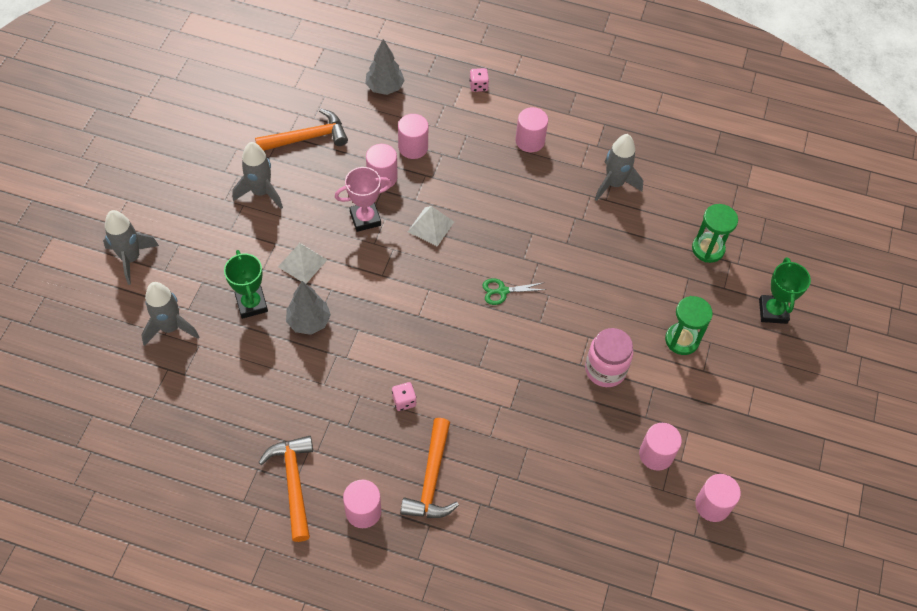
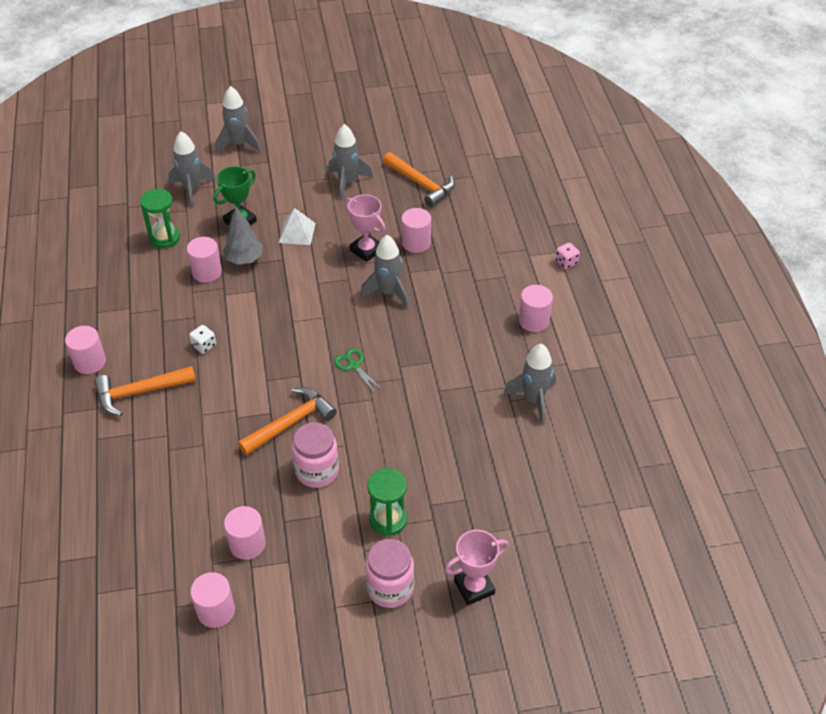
camera: 65 degrees right, 10 degrees down
(293, 483) = (94, 311): orange hammer -> orange hammer (290, 423)
(385, 88) = (511, 206): grey tree -> none
(404, 401) = (204, 345): pink dice -> white dice
(413, 147) = (462, 248): pink cylinder -> pink cylinder (207, 272)
(431, 226) = (388, 292): white pyramid -> grey rocket
(708, 249) = (512, 503): green hourglass -> green hourglass (164, 238)
(748, 368) = (390, 588): none -> pink jar
(773, 311) = (474, 587): green trophy -> pink trophy

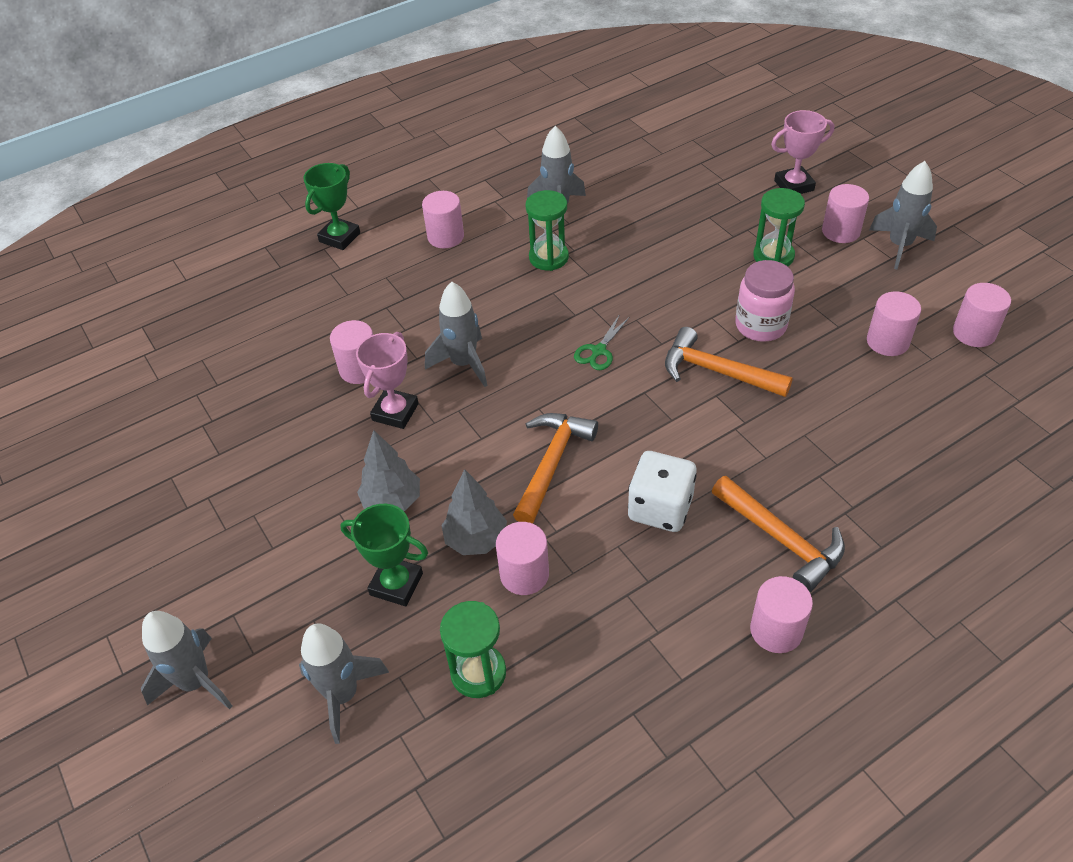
camera: 110 degrees left, 0 degrees up
(204, 345) = (660, 508): white dice -> white dice, size x1.95
(297, 233) = (392, 501): white pyramid -> grey tree
(347, 182) = (256, 487): grey rocket -> grey rocket (899, 246)
(390, 588) = (841, 231): pink jar -> pink cylinder
(421, 184) = (235, 404): orange hammer -> orange hammer (551, 464)
(473, 373) = (548, 257): none -> green hourglass
(474, 587) = (794, 185): pink trophy -> pink trophy turned 60 degrees counterclockwise
(566, 262) = (339, 237): pink dice -> green trophy

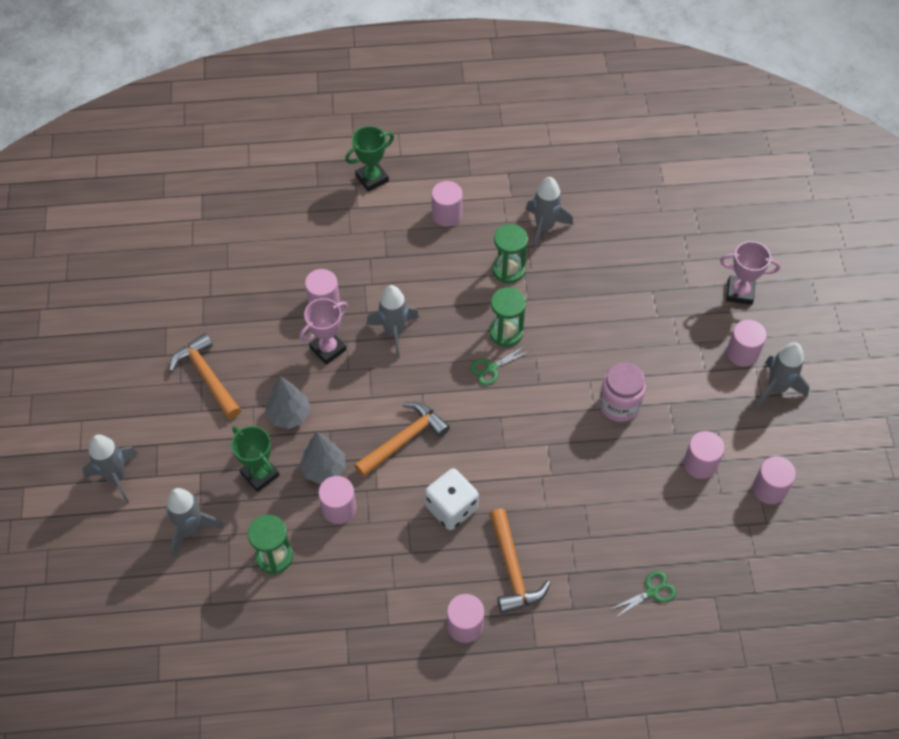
camera: 25 degrees right, 10 degrees up
(717, 371) = (561, 426): orange hammer -> orange hammer (207, 377)
(773, 256) = (673, 350): green hourglass -> green hourglass (506, 332)
(949, 485) = (652, 591): none -> green scissors

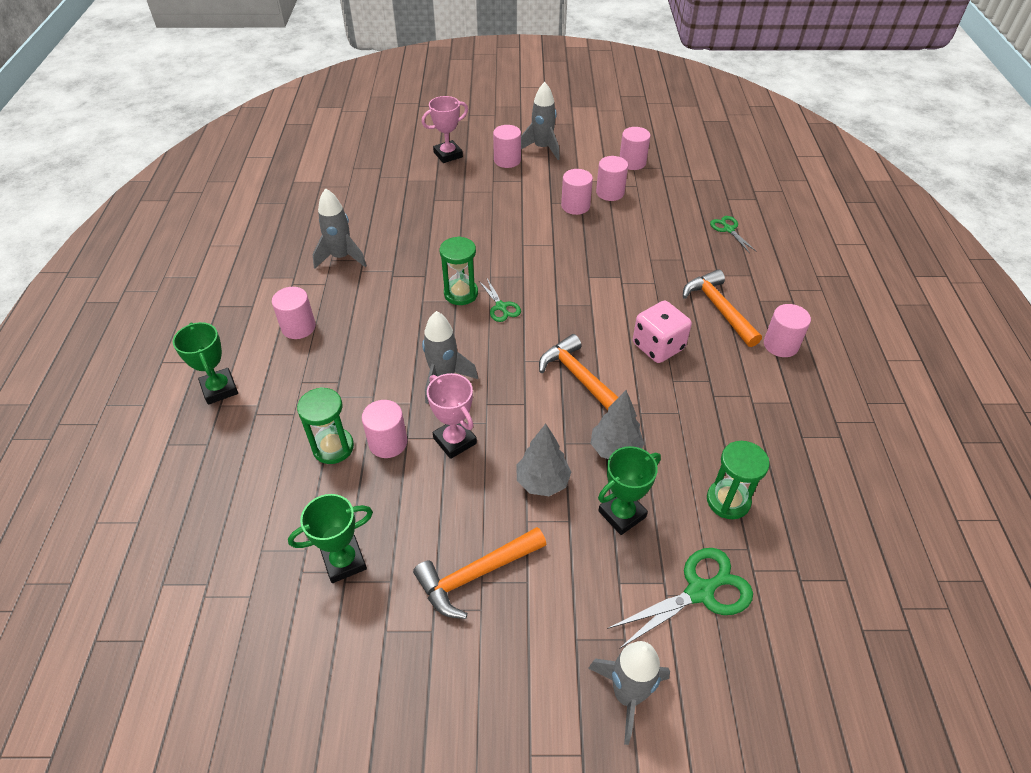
camera: 85 degrees left, 10 degrees down
(192, 529) = (700, 591): grey rocket -> green scissors
(218, 293) = (344, 561): none -> green trophy
(339, 508) = (663, 438): pink cylinder -> pink cylinder (575, 206)
(451, 508) = (658, 346): white dice -> pink dice
(508, 270) = (386, 286): green hourglass -> green hourglass (333, 447)
(512, 569) = (719, 309): orange hammer -> orange hammer turned 105 degrees counterclockwise
(619, 404) = (550, 229): pink jar -> none
(739, 292) = (448, 155): pink trophy -> pink trophy turned 45 degrees clockwise

